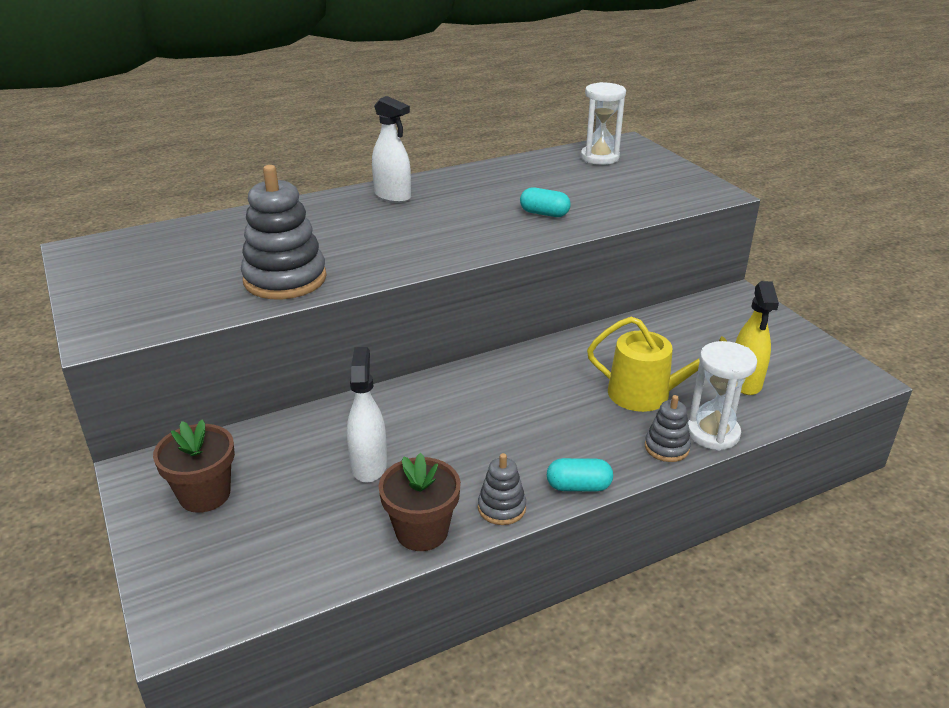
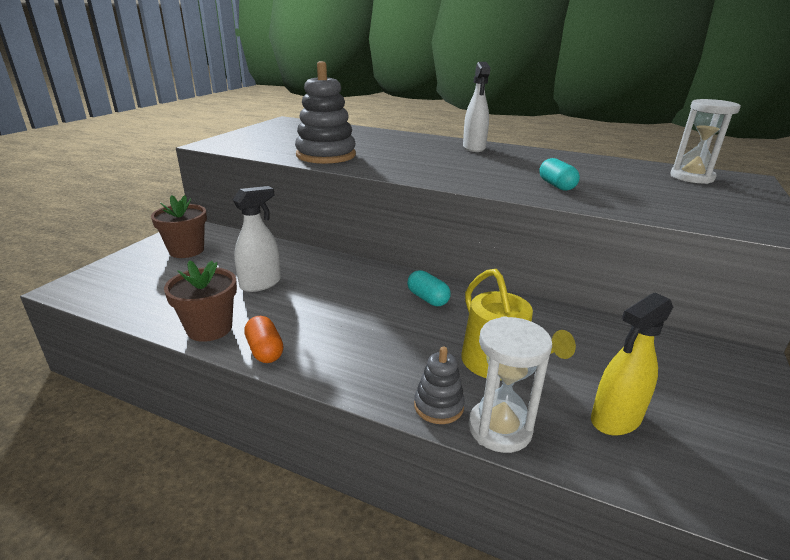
camera: 50 degrees right, 5 degrees down
(501, 508) = (265, 350): grey stacking toy -> orange capsule
(578, 486) = (327, 377): turquoise capsule -> turquoise capsule (427, 298)

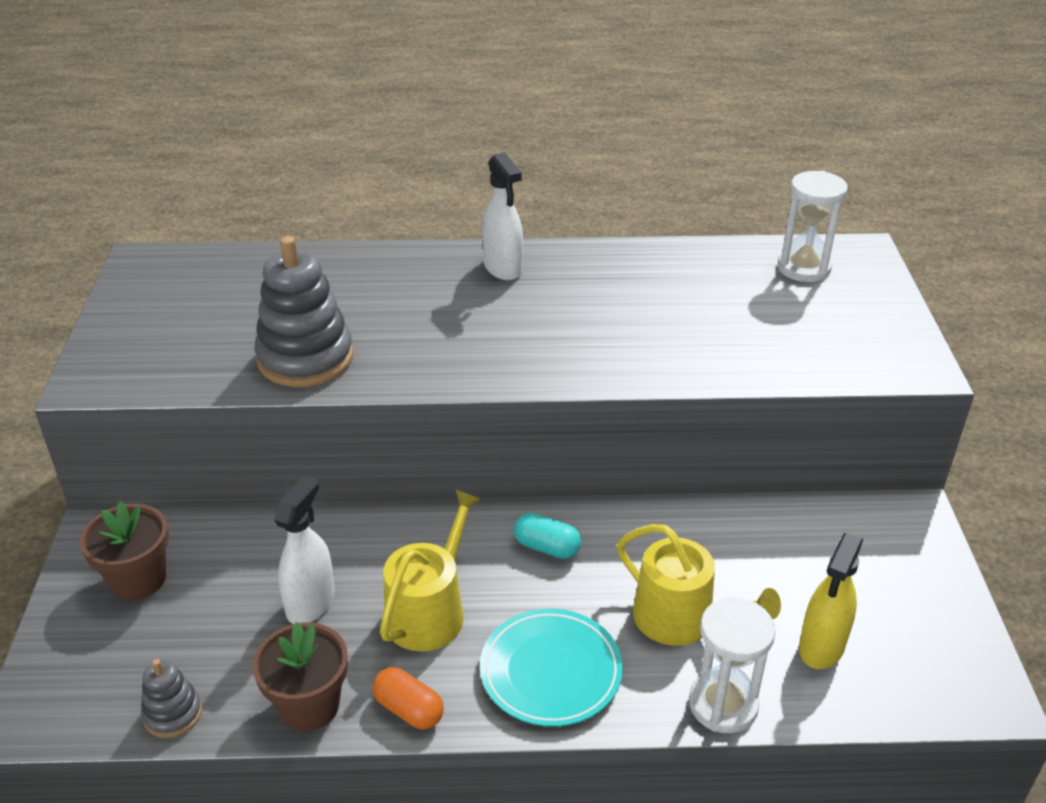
camera: 25 degrees left, 10 degrees up
(325, 307) = (429, 611): none -> yellow watering can
(377, 362) = (551, 671): none -> turquoise plate
(438, 406) = (651, 703): grey stacking toy -> grey stacking toy (173, 713)
(556, 185) = (661, 342): turquoise capsule -> none

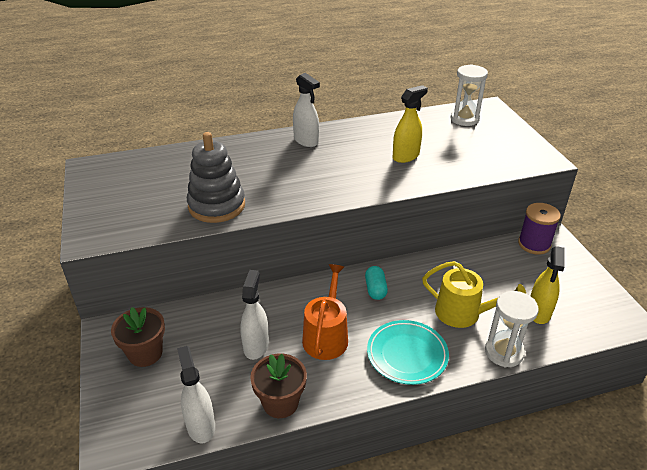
camera: 15 degrees left, 0 degrees up
(173, 713) = (201, 426): grey stacking toy -> white spray bottle
(409, 709) = (338, 392): orange capsule -> none
(429, 611) = (326, 336): yellow watering can -> orange watering can
(547, 547) = (375, 289): turquoise capsule -> turquoise capsule turned 75 degrees clockwise
(662, 322) = (406, 156): none -> yellow spray bottle
(871, 520) = (534, 244): none -> purple spool

